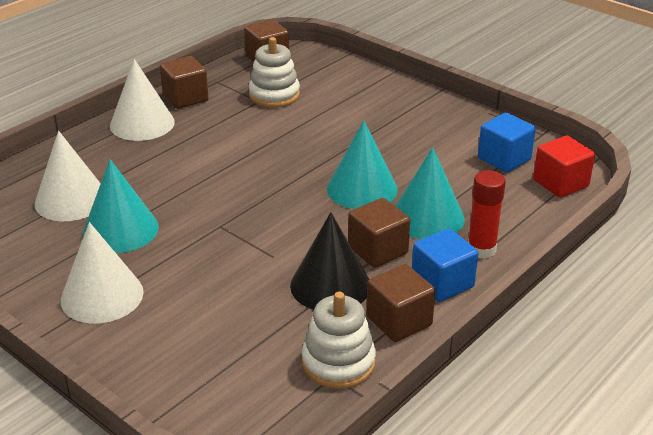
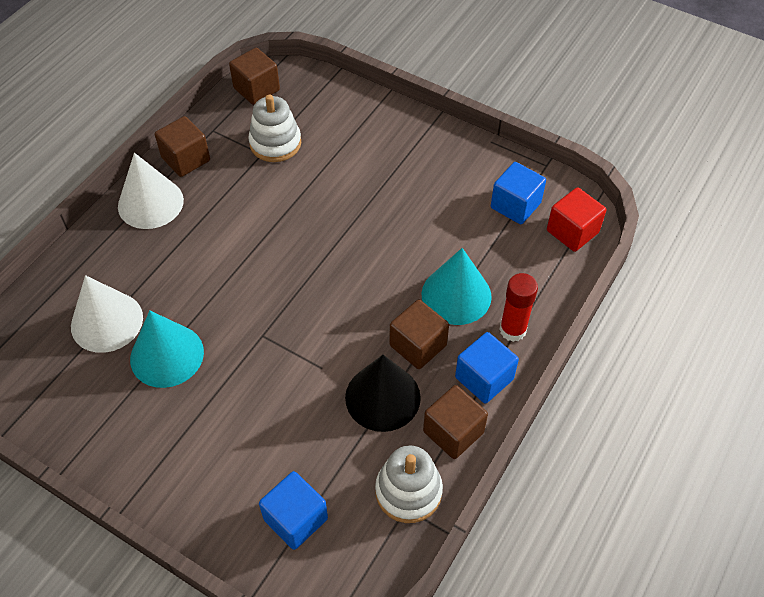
camera: 10 degrees left, 20 degrees up
(102, 295) = (171, 444): white cone -> none
(211, 369) = (295, 519): none -> blue cube
(362, 189) = (388, 265): turquoise cone -> none

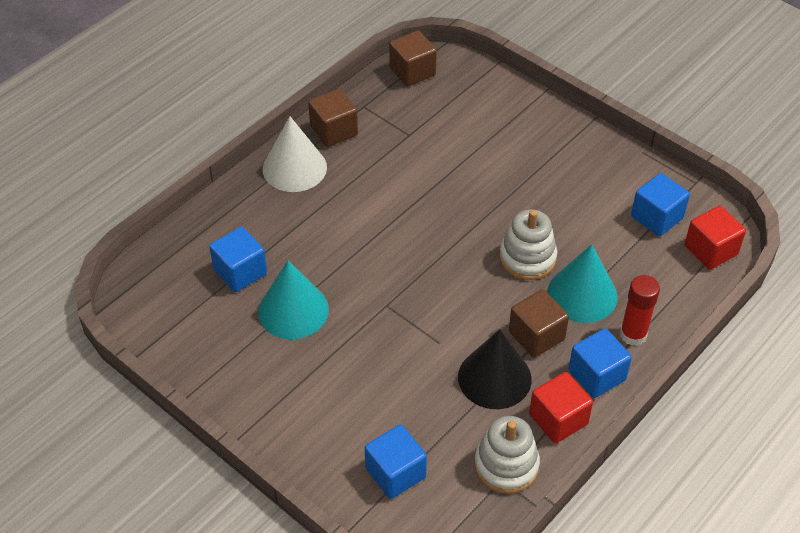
camera: 10 degrees right, 5 degrees down
(107, 321) = (240, 272): white cone -> blue cube
(275, 143) = (424, 126): white stacking toy -> white stacking toy (527, 258)
(453, 432) = (558, 419): brown cube -> red cube

